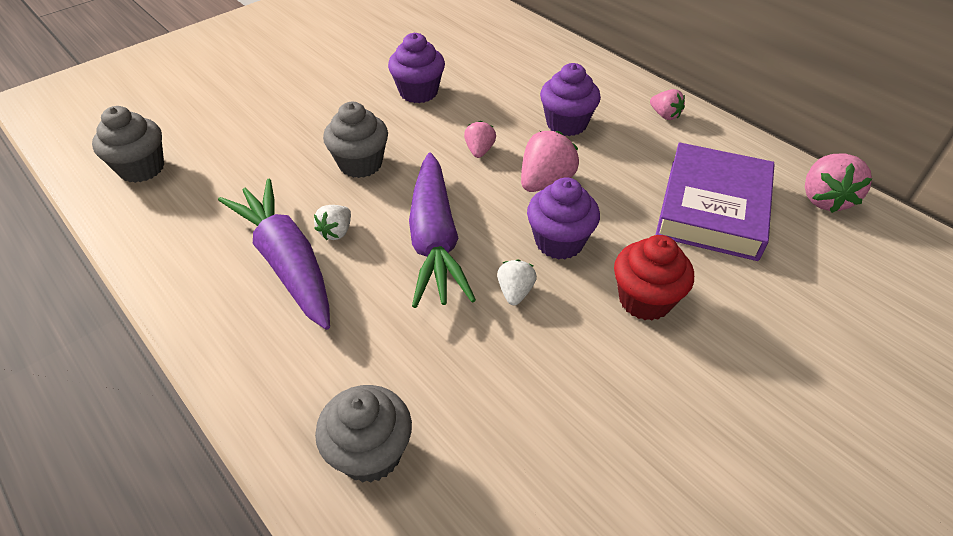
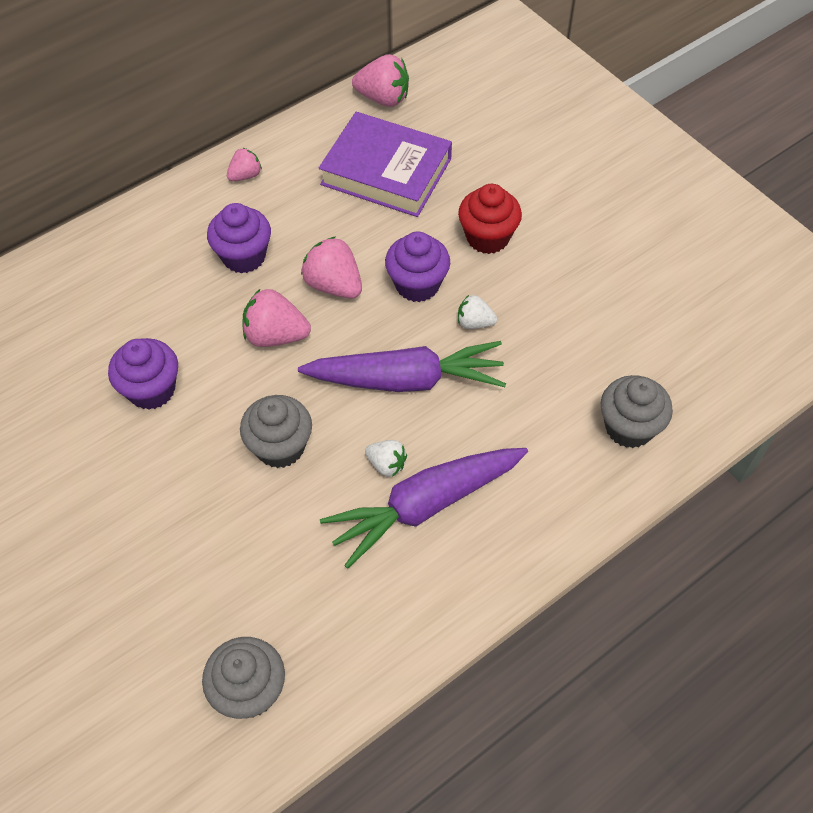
camera: 85 degrees left, 10 degrees up
(479, 150) = (276, 336): pink strawberry -> pink strawberry, size x1.68

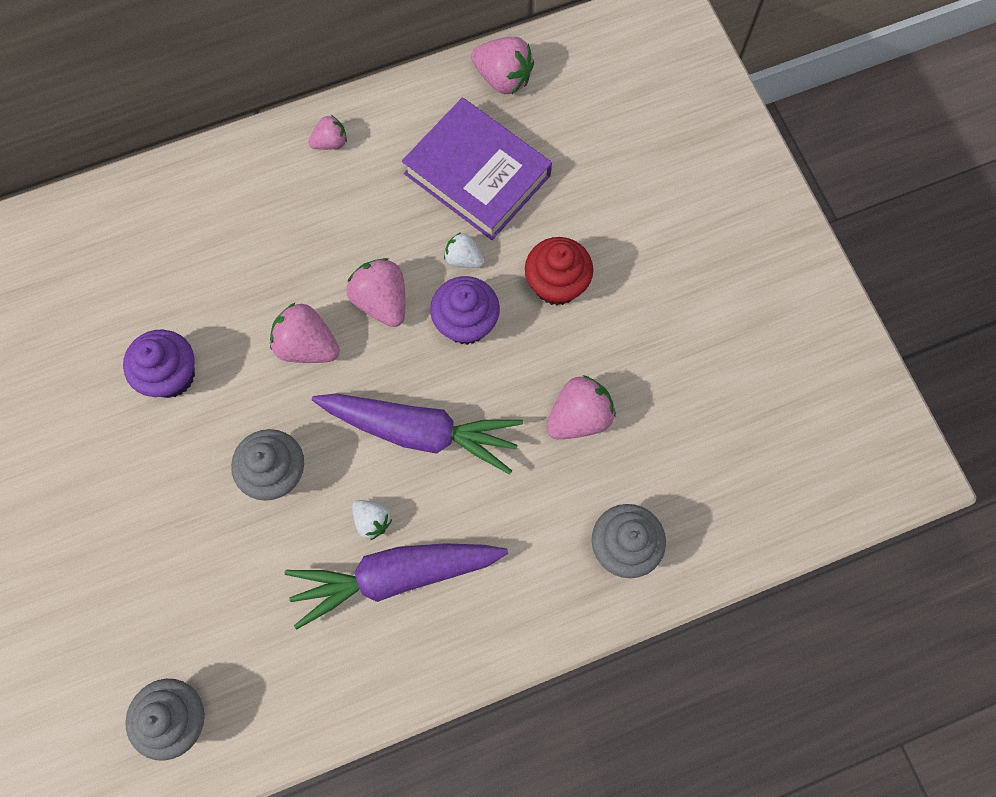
camera: 15 degrees right, 15 degrees up
(244, 256) = (301, 243): purple cupcake -> none
(474, 322) = (509, 383): white strawberry -> white strawberry (463, 259)
(547, 334) = (579, 417): none -> pink strawberry

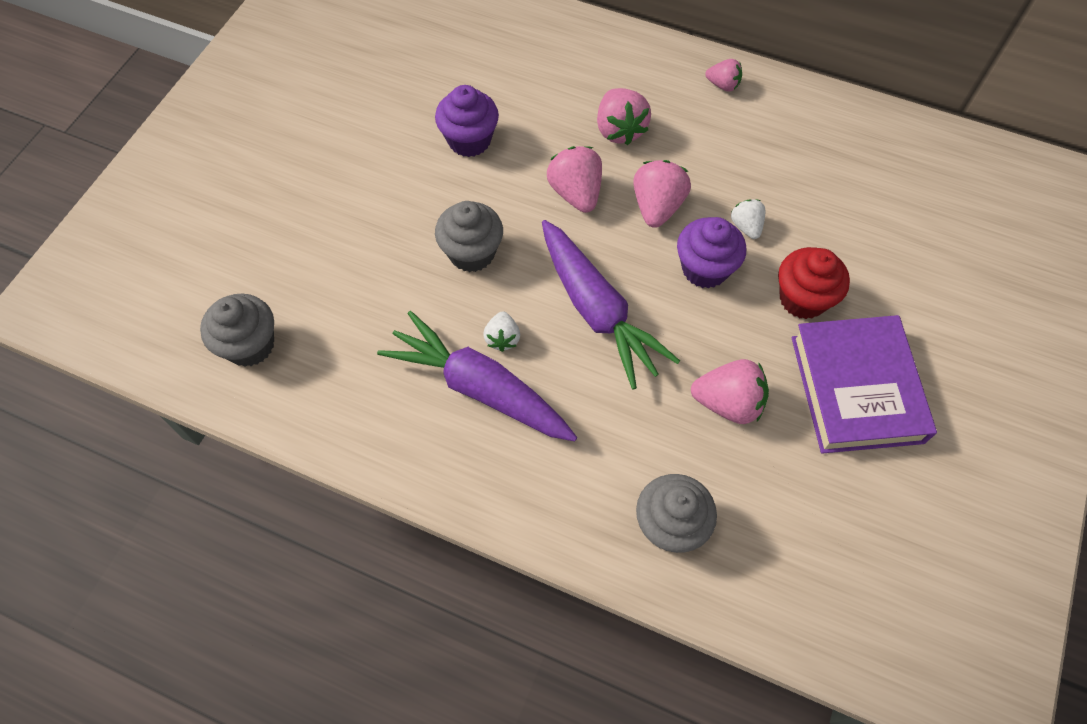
camera: 45 degrees right, 10 degrees down
(477, 174) = (813, 181): purple book -> purple book (856, 389)
(503, 78) = (897, 135): pink strawberry -> pink strawberry (619, 130)

